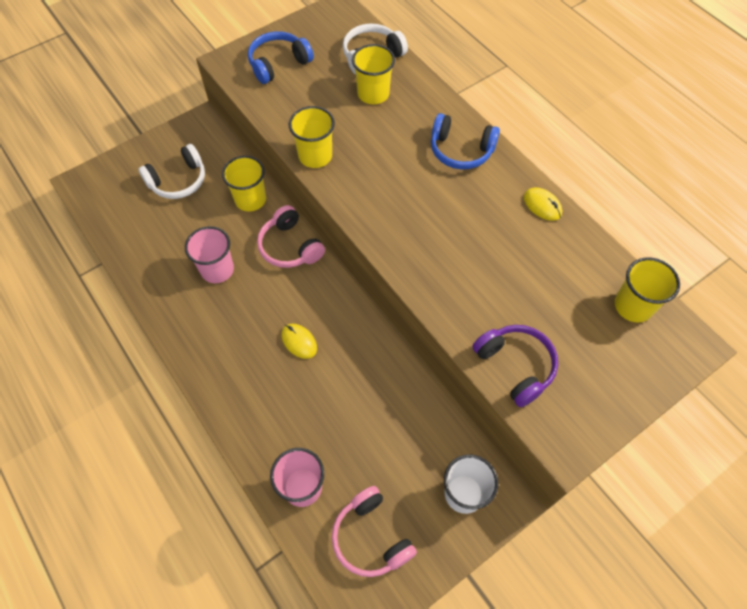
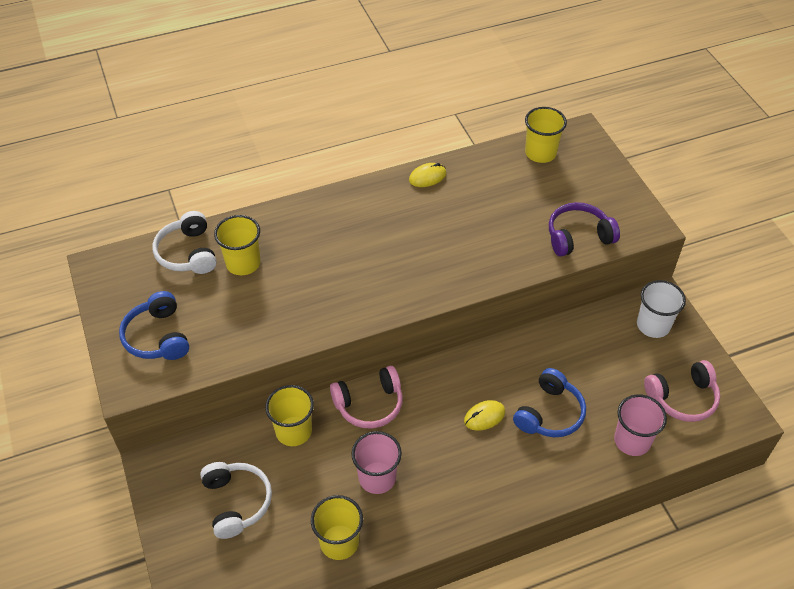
camera: 75 degrees left, 10 degrees down
(315, 156) = (307, 328): yellow cup -> yellow cup (339, 542)
(460, 150) = (345, 214): blue headphones -> blue headphones (549, 413)

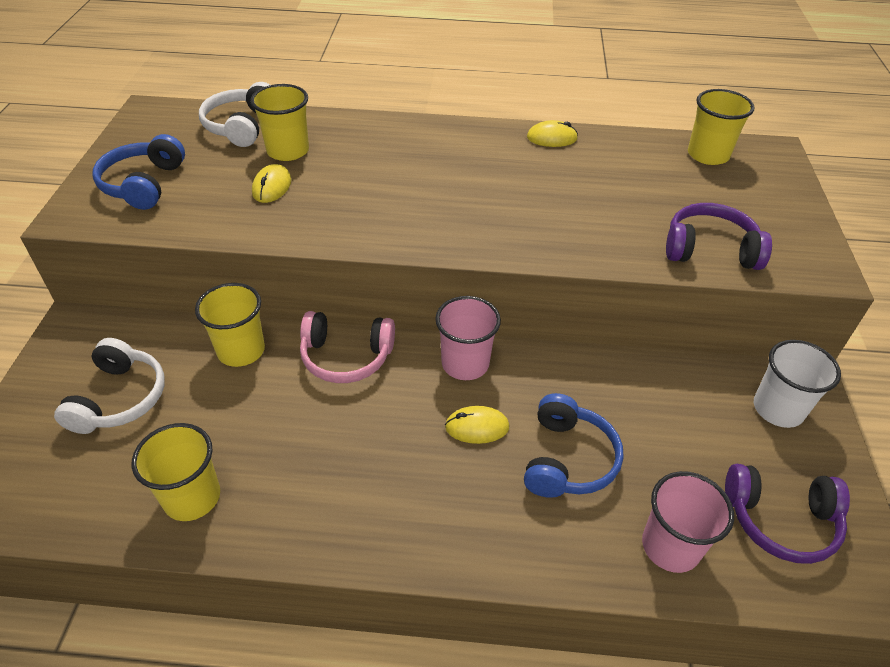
camera: 25 degrees right, 5 degrees down
(256, 300) = (272, 187): none -> yellow mouse
(377, 477) = (294, 441): pink cup -> pink cup (465, 363)
(549, 413) = (568, 459): blue headphones -> blue headphones turned 45 degrees counterclockwise
(682, 398) = (780, 520): pink headphones -> purple headphones

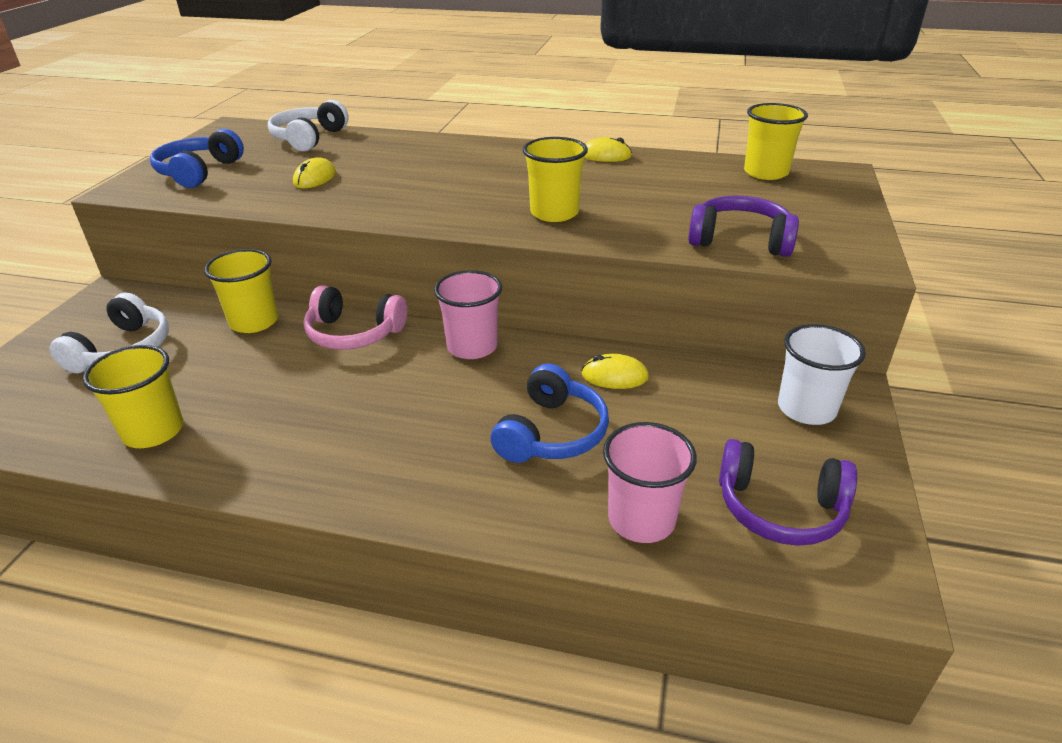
camera: 10 degrees right, 10 degrees down
(288, 151) = (342, 155): yellow cup -> yellow cup (554, 213)
(477, 427) = (464, 398): yellow mouse -> yellow mouse (614, 376)

